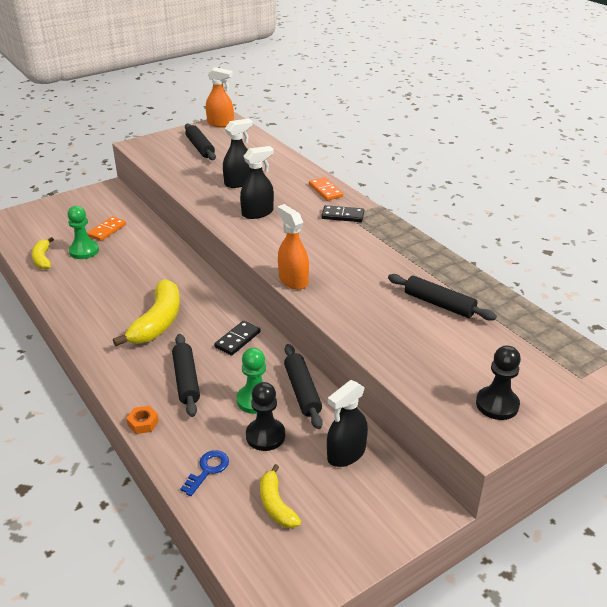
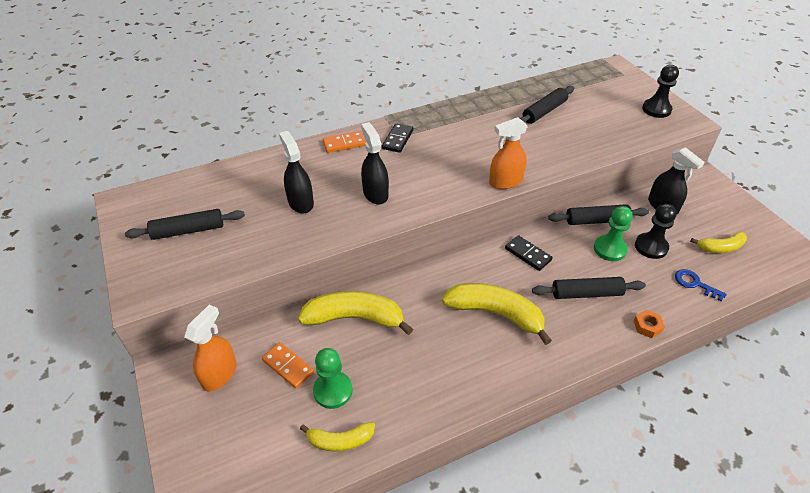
camera: 80 degrees left, 10 degrees up
(152, 251) = (355, 318): none -> yellow banana
(220, 124) = (125, 208): orange spray bottle -> orange spray bottle (219, 374)

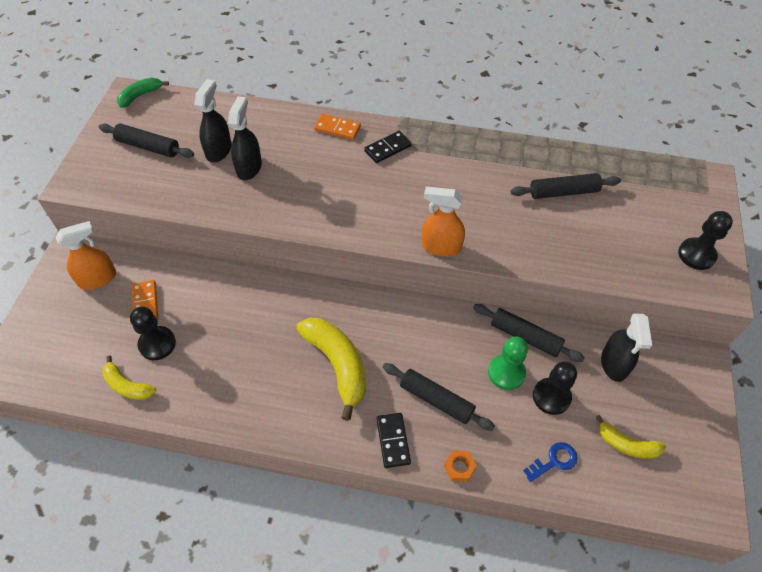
camera: 35 degrees right, 10 degrees up
(137, 197) = (140, 96): none -> green banana
(333, 391) = (157, 344): green pawn -> black pawn
(355, 318) = (226, 295): yellow banana -> none
(375, 193) = (315, 193): black spray bottle -> black spray bottle (219, 150)
(528, 254) = (422, 329): black domino -> black domino (393, 441)
(695, 284) = (554, 461): blue key -> blue key turned 75 degrees clockwise

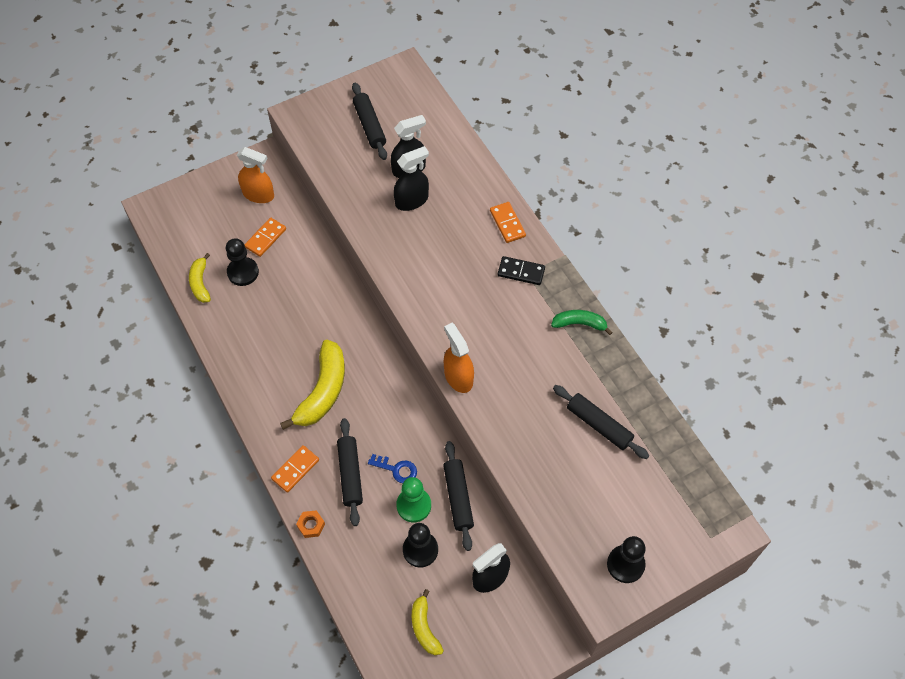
camera: 50 degrees right, 5 degrees up
(140, 96) = (410, 78): green banana -> green banana (579, 324)
(393, 441) = (295, 469): black domino -> orange domino
(554, 461) = (368, 585): blue key -> blue key (396, 469)

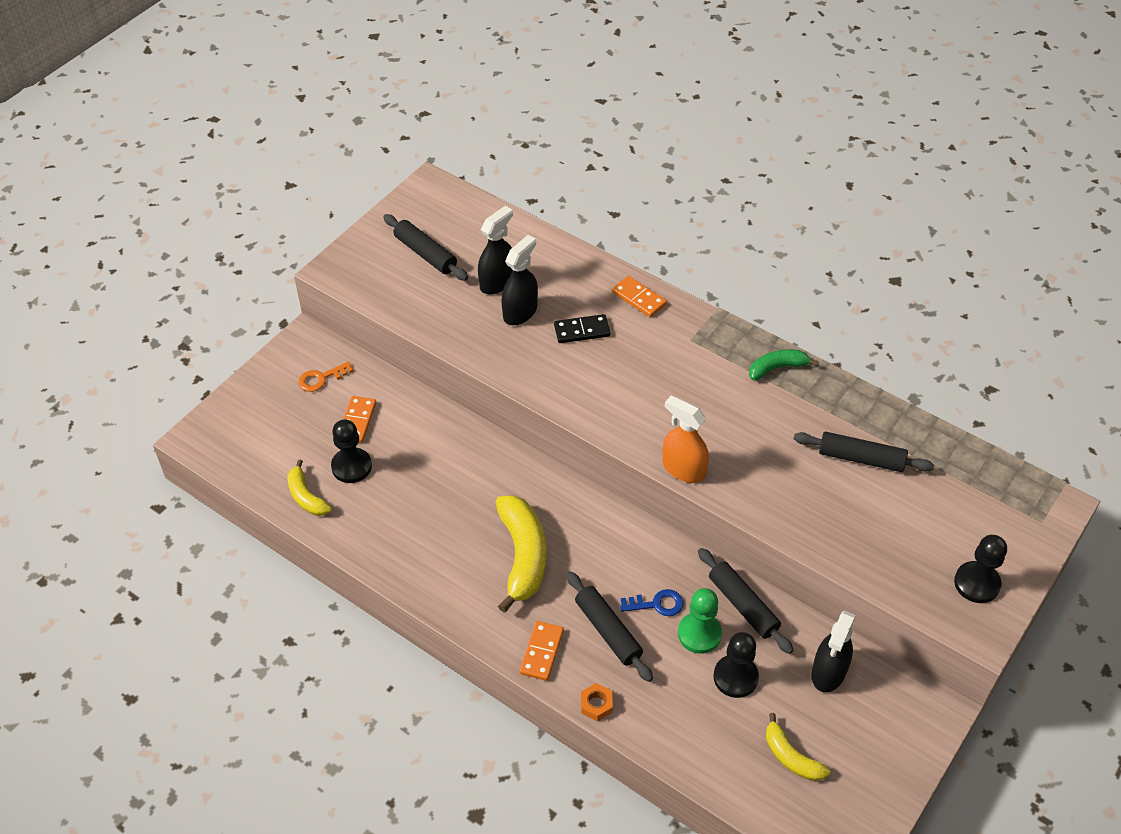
camera: 25 degrees left, 10 degrees down
(258, 194) = (321, 378): orange spray bottle -> orange key
(521, 272) = (683, 340): black domino -> black domino (582, 331)

